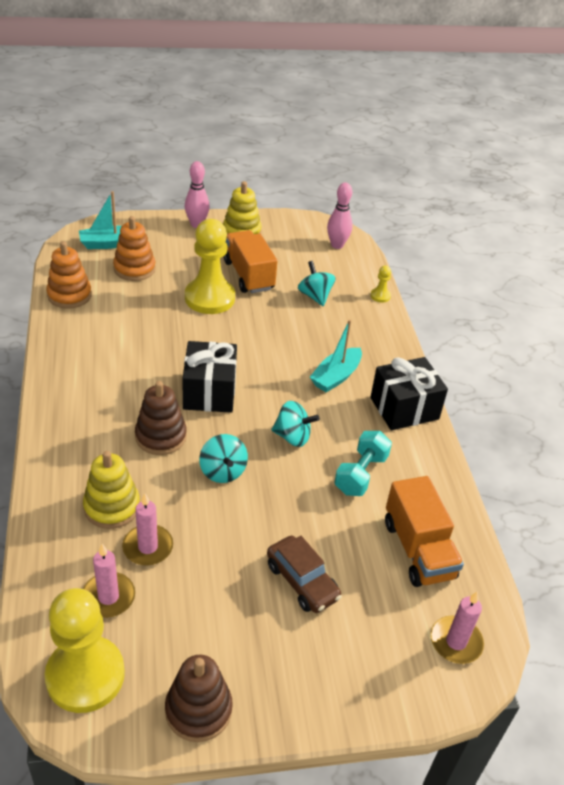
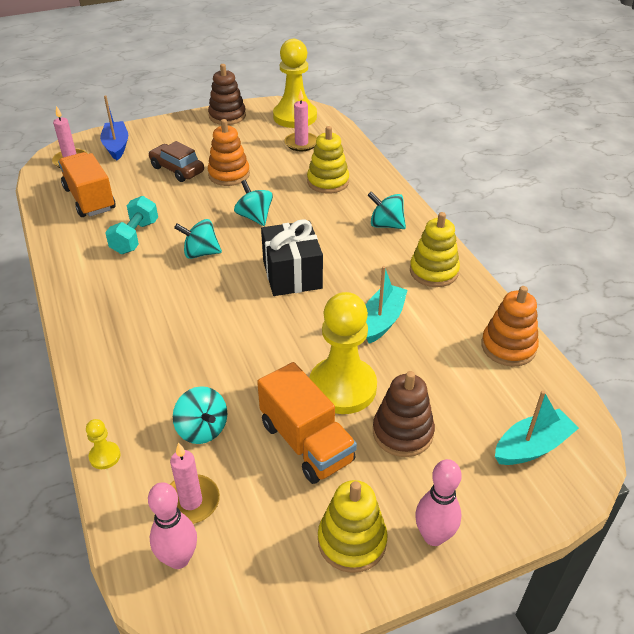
camera: 170 degrees right, 0 degrees up
(76, 365) = (433, 271): none -> yellow stacking toy
(84, 426) = (386, 225): none -> turquoise spinning top
(134, 269) = (464, 409): orange stacking toy -> orange stacking toy (229, 174)
(148, 547) = (290, 167): pink candle -> pink candle (191, 501)
(161, 436) = (318, 230): brown stacking toy -> brown stacking toy (402, 432)
(336, 376) = (163, 319): turquoise boat -> turquoise boat (382, 320)
(390, 664) = (116, 146): none -> blue boat
(404, 408) = (88, 301): black gift -> none

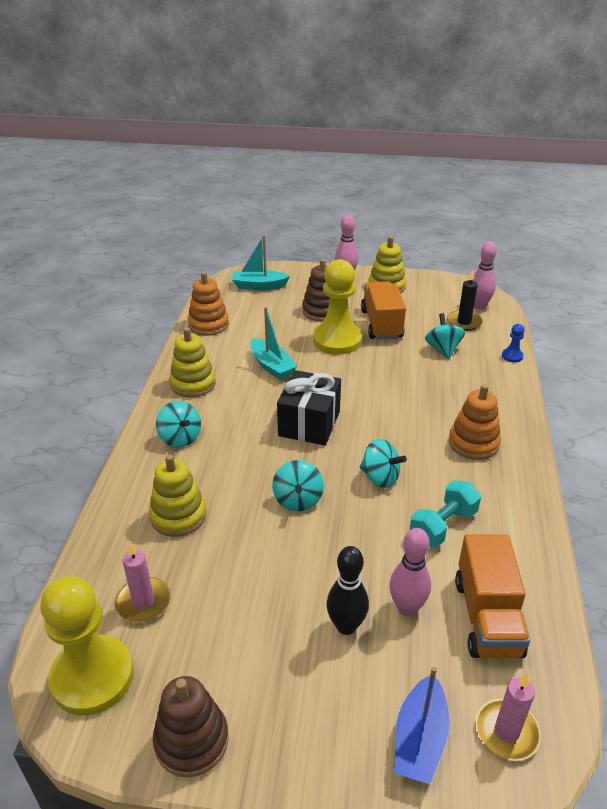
camera: 150 degrees left, 5 degrees down
(105, 456) = (512, 356): yellow pawn -> blue pawn
(143, 188) = (407, 607): none -> pink bowling pin
(177, 169) = (346, 626): brown car -> black bowling pin
(191, 501) = (464, 322): pink candle -> black candle
(229, 174) = (283, 582): orange stacking toy -> orange stacking toy (473, 443)
(382, 320) = (271, 366): turquoise boat -> turquoise boat turned 90 degrees counterclockwise

